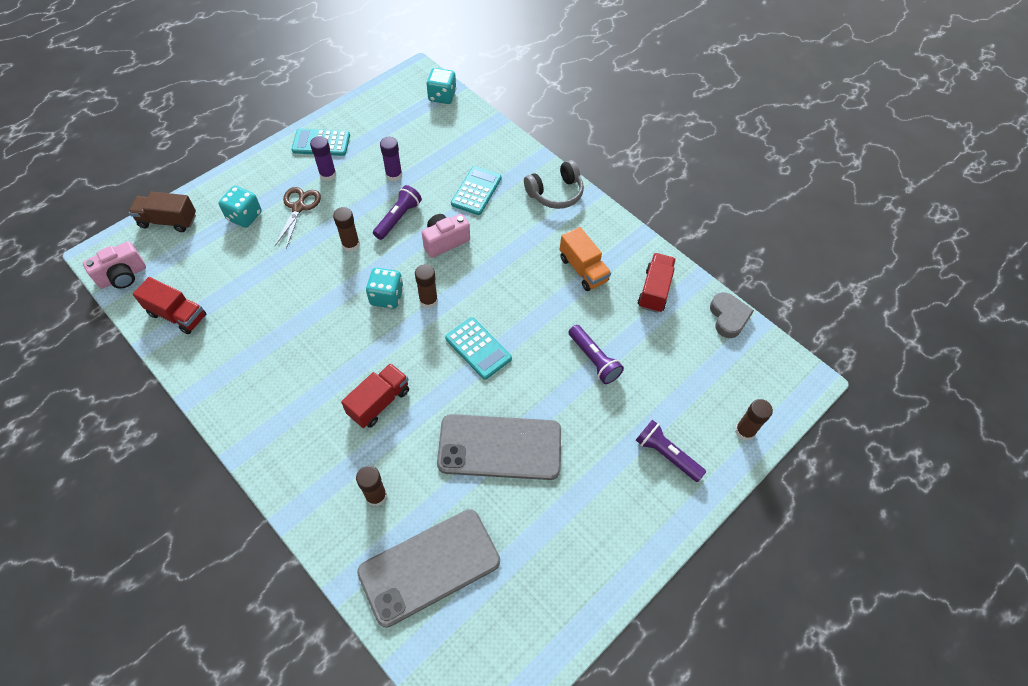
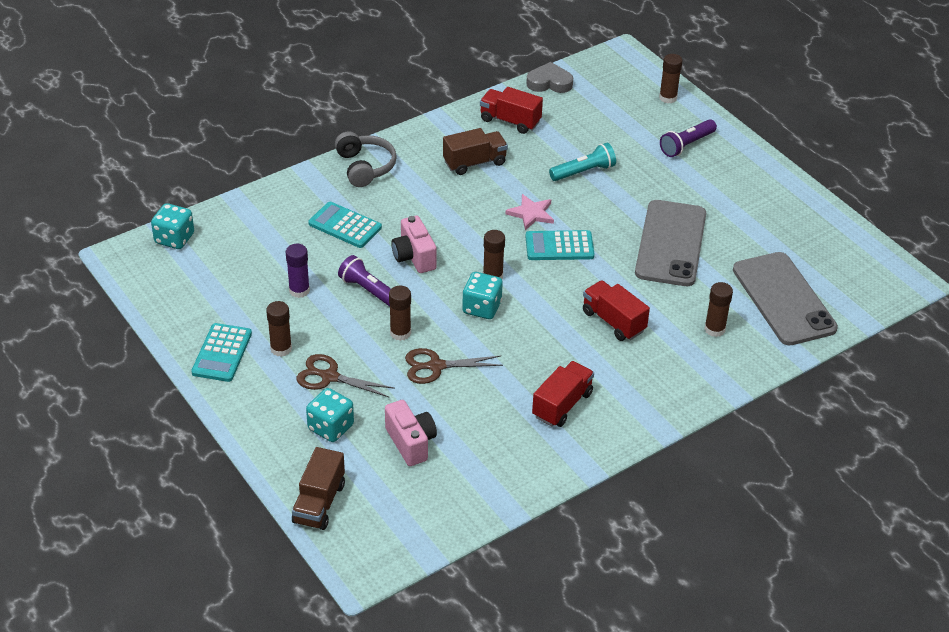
camera: 80 degrees left, 15 degrees down
(123, 276) = (403, 544): pink camera -> pink camera (411, 443)
(177, 315) = (474, 486): red truck -> red truck (562, 405)
(313, 273) = (435, 366): none -> brown scissors
(328, 174) = (281, 349): purple glue stick -> brown glue stick
(478, 348) = (559, 246): turquoise calculator -> turquoise calculator turned 150 degrees counterclockwise
(520, 321) = (531, 213): none -> pink star
(583, 269) = (474, 162): orange truck -> brown truck
(594, 360) = (584, 172): purple flashlight -> turquoise flashlight

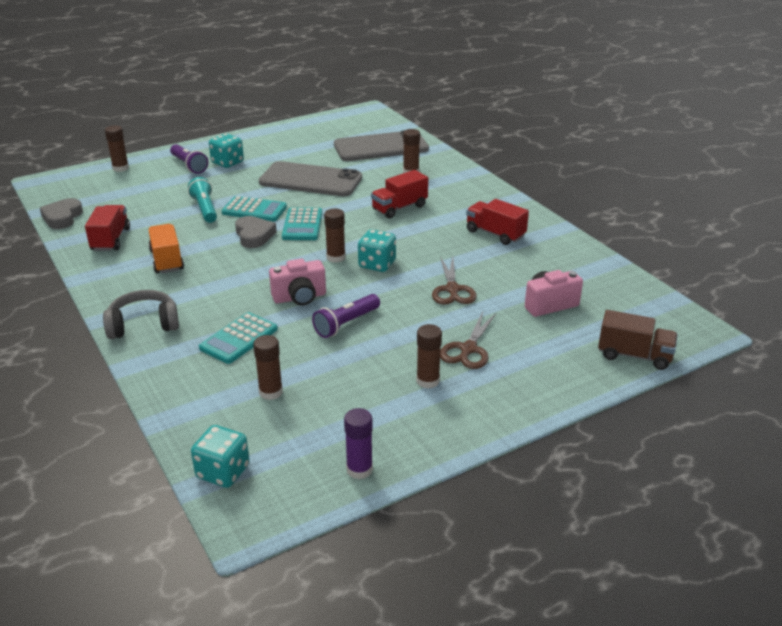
camera: 85 degrees left, 10 degrees down
(222, 353) = (434, 424): turquoise calculator -> turquoise calculator (254, 210)
(299, 290) = (338, 369): purple glue stick -> purple glue stick (359, 469)
(331, 427) = (537, 348): turquoise dice -> turquoise dice (227, 162)
(400, 333) = (407, 307): brown glue stick -> brown glue stick (270, 392)
(474, 162) = (167, 260): brown truck -> orange truck
(510, 121) = (111, 239): red truck -> red truck turned 150 degrees clockwise
(531, 213) = (254, 235): pink star -> grey heart

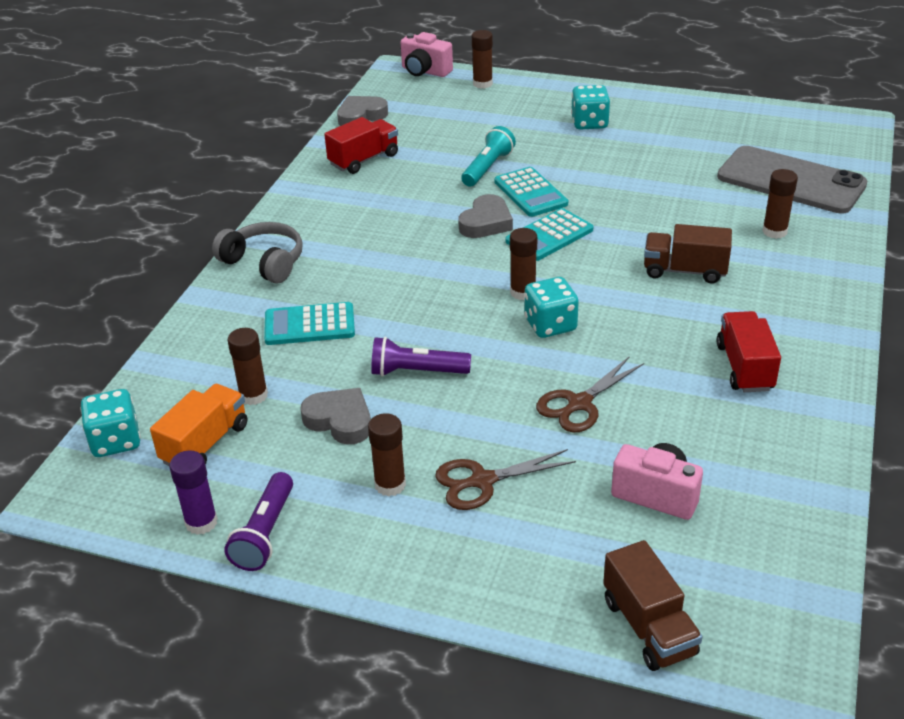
camera: 50 degrees right, 5 degrees up
(167, 260) = (374, 207): orange truck -> orange truck (205, 444)
(189, 165) = (547, 109): purple flashlight -> purple flashlight (265, 533)
(299, 297) = (421, 316): pink camera -> pink camera (425, 71)
(310, 180) = (642, 185): grey phone -> none
(346, 371) = (340, 420): none -> grey heart
(399, 208) = (684, 271): red truck -> brown truck

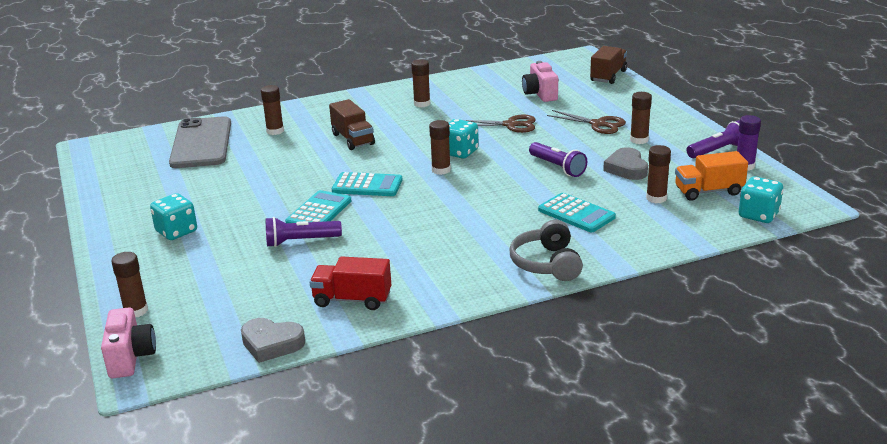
camera: 130 degrees left, 10 degrees down
(486, 222) = (380, 211): grey heart -> none
(487, 168) = (300, 241): turquoise flashlight -> purple flashlight
(744, 367) = (422, 104): red truck -> brown glue stick

